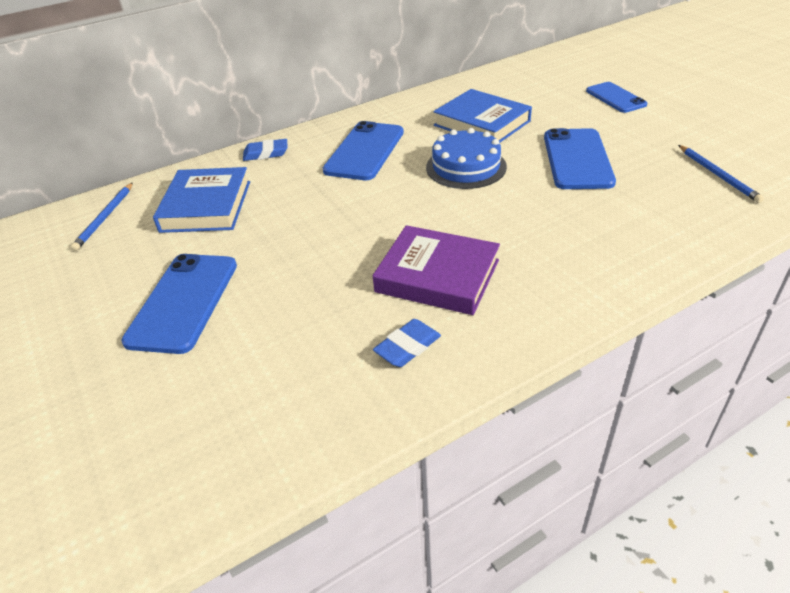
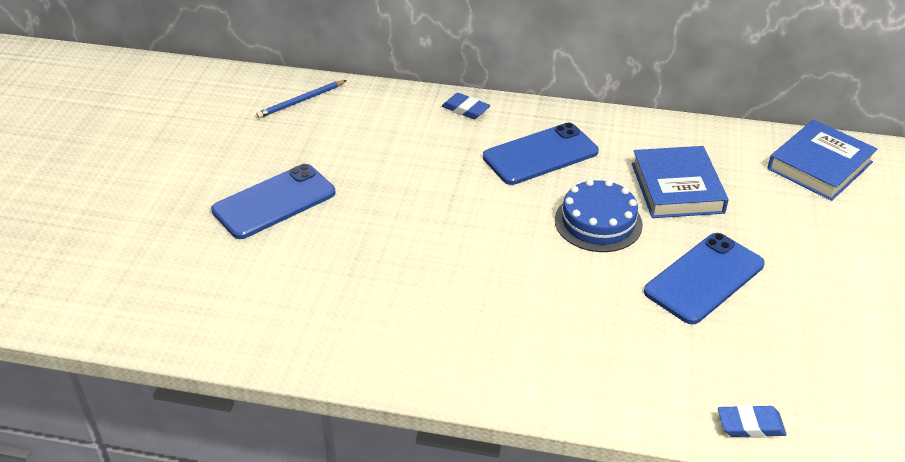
camera: 40 degrees right, 0 degrees up
(206, 206) = (370, 133): blue book -> blue book (819, 165)
(407, 347) = (357, 332): blue eraser -> blue eraser (750, 425)
(437, 276) = (444, 298): purple book -> none
(615, 98) = (853, 241): blue phone -> none
(718, 175) = (809, 381): blue pencil -> none

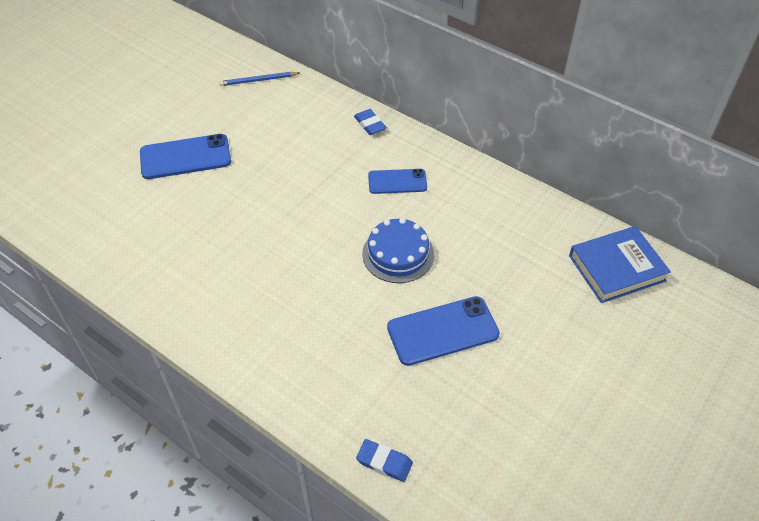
camera: 25 degrees right, 10 degrees up
(540, 154) = (397, 182): blue phone -> blue phone, size x0.64
(677, 188) = (481, 247): blue book -> none

